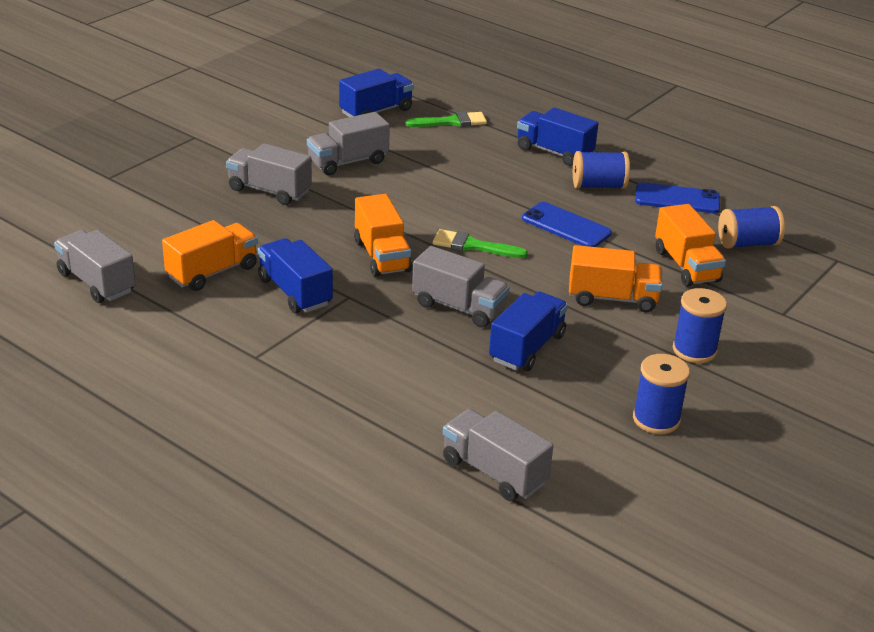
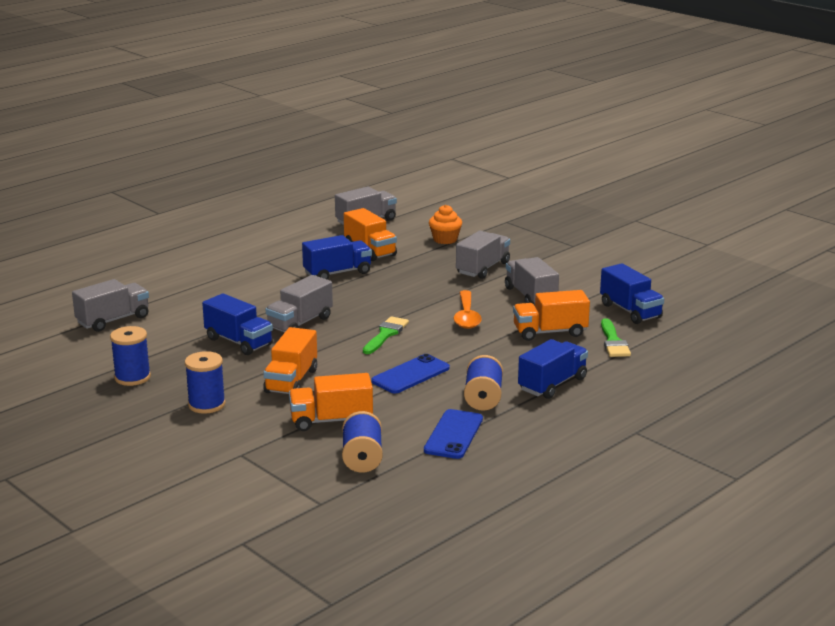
camera: 100 degrees right, 10 degrees down
(172, 218) = (445, 239): none -> orange cupcake
(382, 256) = (378, 301): orange truck -> orange truck (550, 332)
(411, 198) = (466, 316): none -> orange spoon

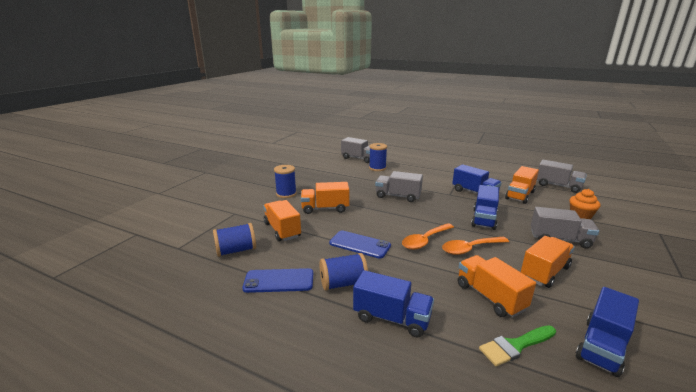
camera: 70 degrees right, 0 degrees up
(132, 377) = (305, 173): blue spool -> blue spool (377, 168)
(238, 342) = (360, 186): blue truck -> blue truck (484, 219)
(385, 334) = (409, 224): green brush -> none
(432, 335) = (425, 241): none -> orange spoon
(530, 296) = (544, 272): grey truck -> orange truck

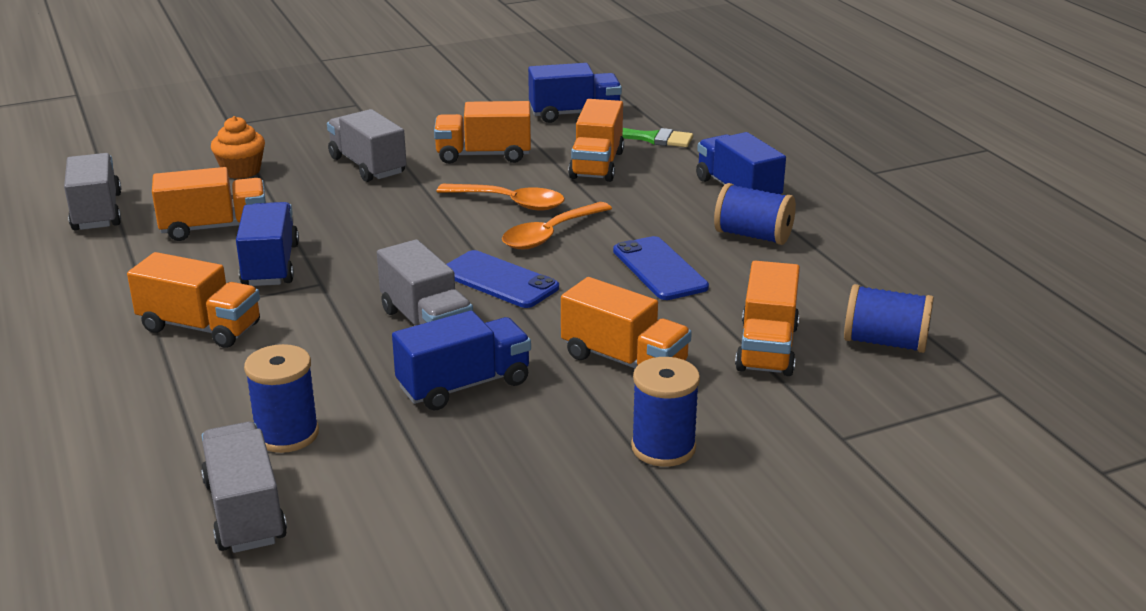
camera: 140 degrees left, 5 degrees up
(279, 281) = (842, 271): blue phone -> blue phone (499, 280)
(425, 241) = (550, 235): orange spoon -> orange spoon turned 135 degrees clockwise
(446, 175) = (200, 327): none -> orange truck
(484, 219) = (387, 223): blue truck -> blue truck (464, 385)

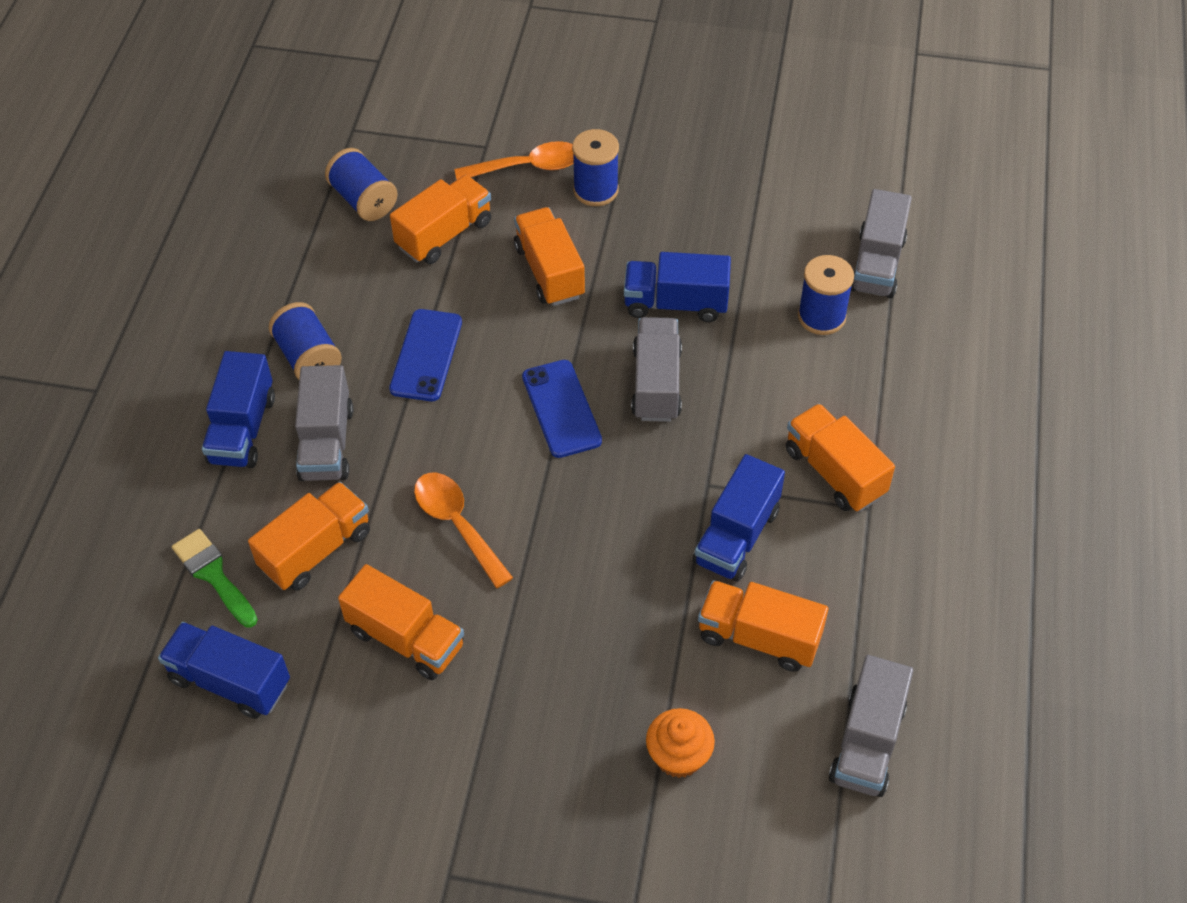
camera: 145 degrees left, 25 degrees up
(367, 166) = (539, 686): grey truck -> grey truck (326, 443)
(550, 235) = (467, 451): orange spoon -> orange spoon (528, 167)

